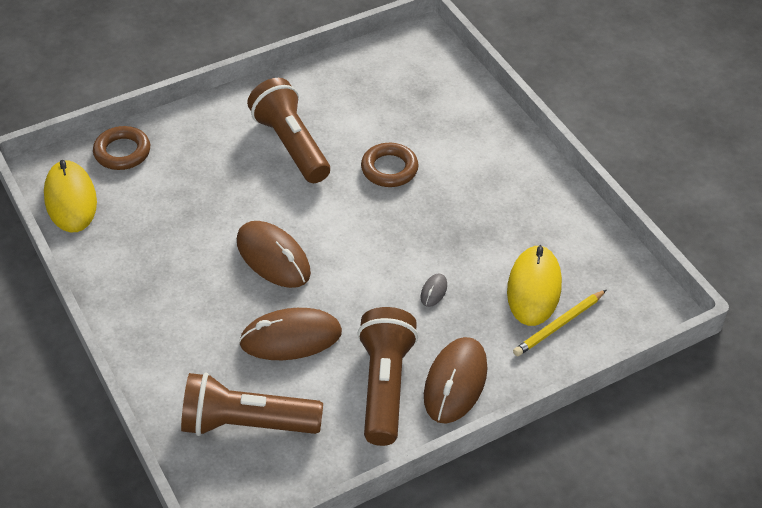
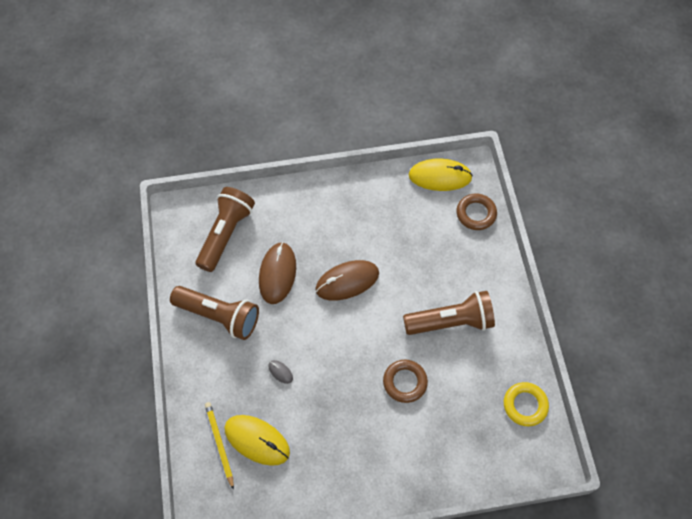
camera: 110 degrees right, 15 degrees up
(369, 66) = (525, 405): none -> yellow ring
(455, 382) = (203, 358): brown mouse -> none

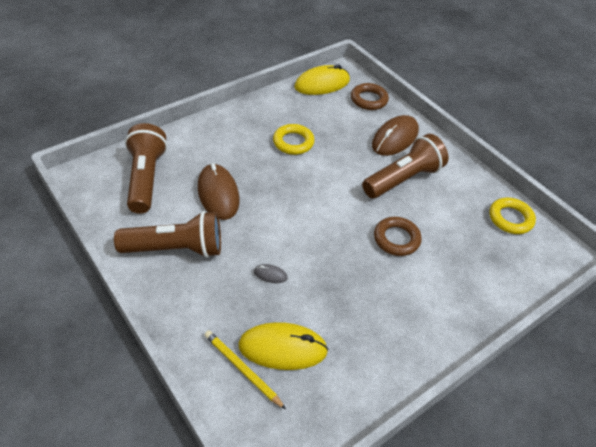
camera: 30 degrees left, 15 degrees down
(347, 281) = (290, 179): brown mouse -> brown mouse (395, 138)
(372, 240) = (293, 142): none -> yellow ring

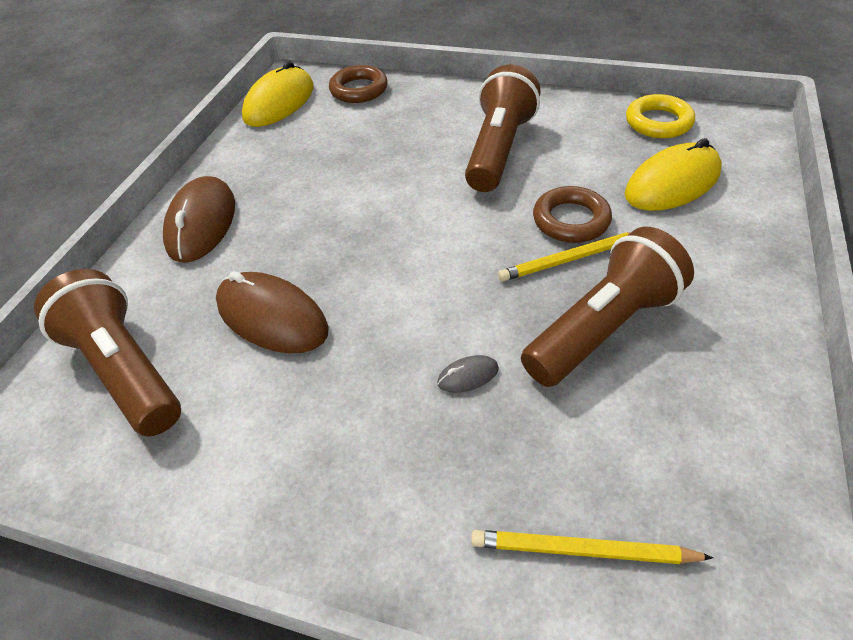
camera: 30 degrees left, 0 degrees up
(176, 249) = (283, 443): brown flashlight -> brown flashlight (602, 328)
(282, 348) = (600, 468): yellow mouse -> yellow mouse (672, 183)
(293, 142) = (313, 187): yellow ring -> none
(373, 257) = (571, 259): none -> yellow pencil
(395, 138) = (437, 113): brown mouse -> brown mouse (202, 223)

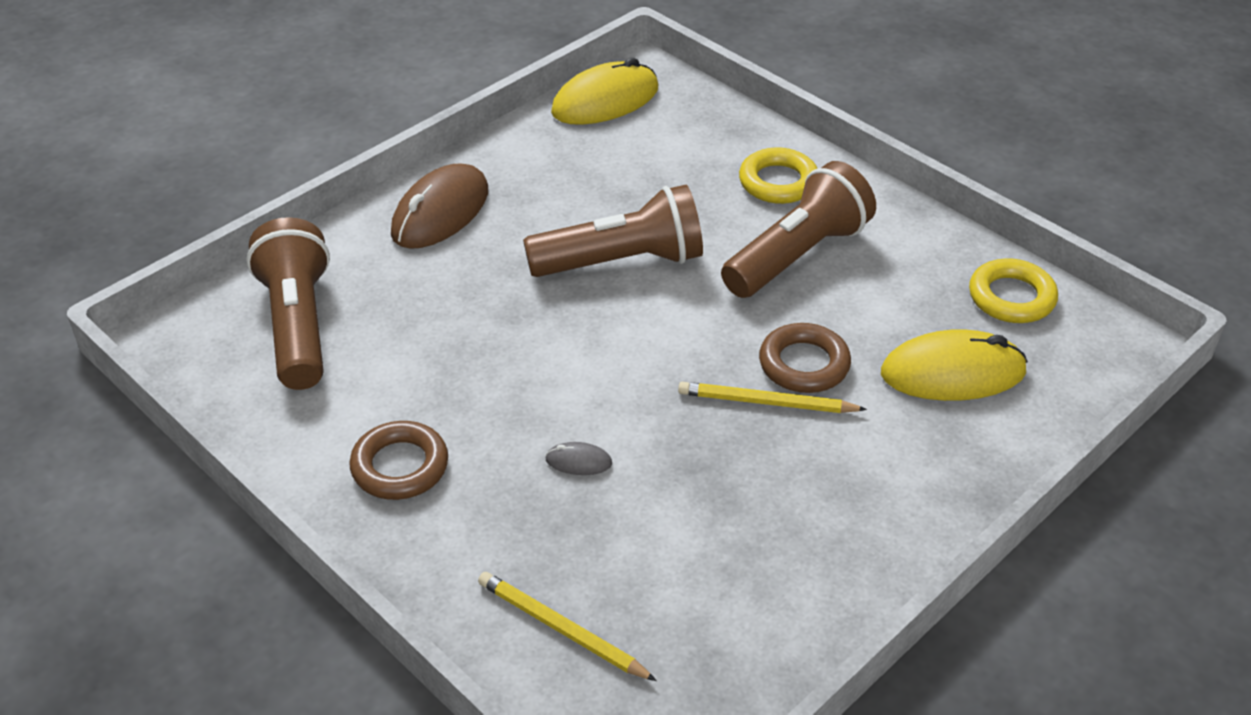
camera: 25 degrees right, 5 degrees down
(272, 317) = (446, 333): brown mouse -> none
(359, 90) = (703, 118): brown ring -> brown ring (400, 466)
(444, 110) = (778, 182): none -> yellow ring
(602, 328) = (737, 478): brown flashlight -> brown flashlight (621, 262)

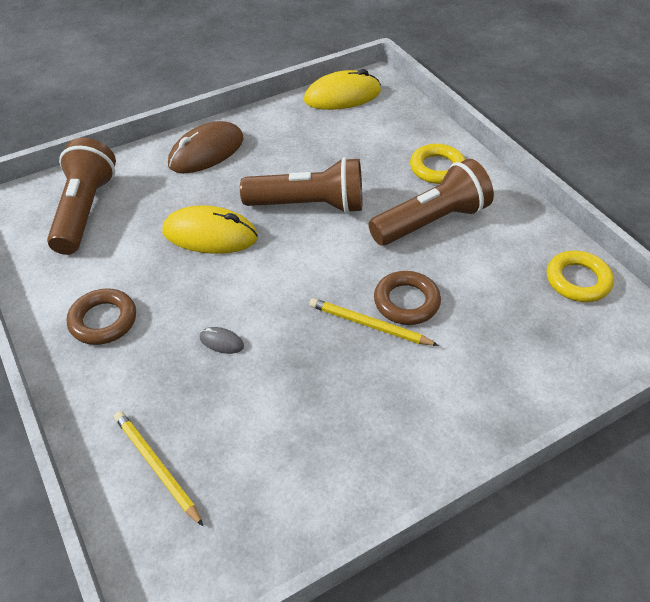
camera: 15 degrees right, 5 degrees up
(952, 373) = (514, 329): yellow mouse -> yellow mouse (210, 235)

